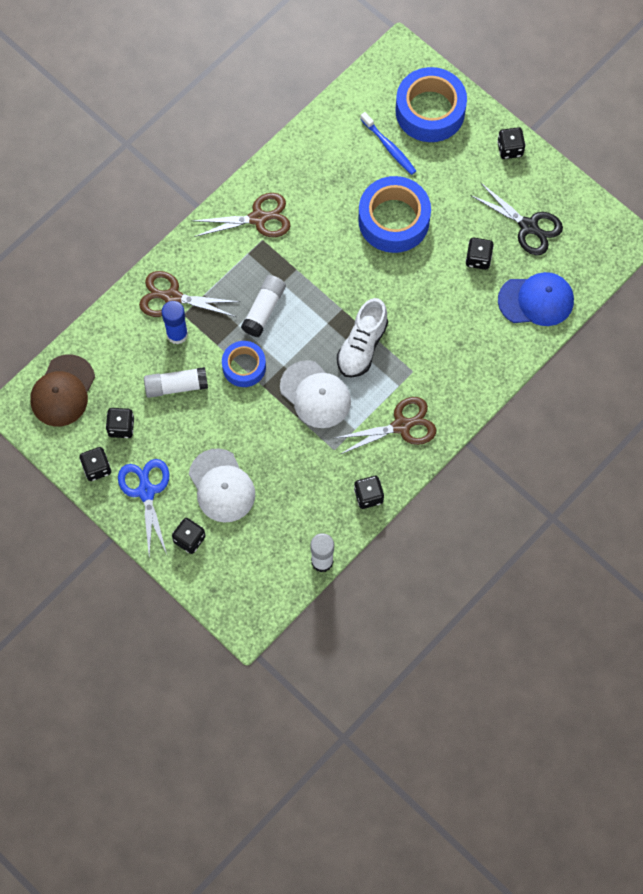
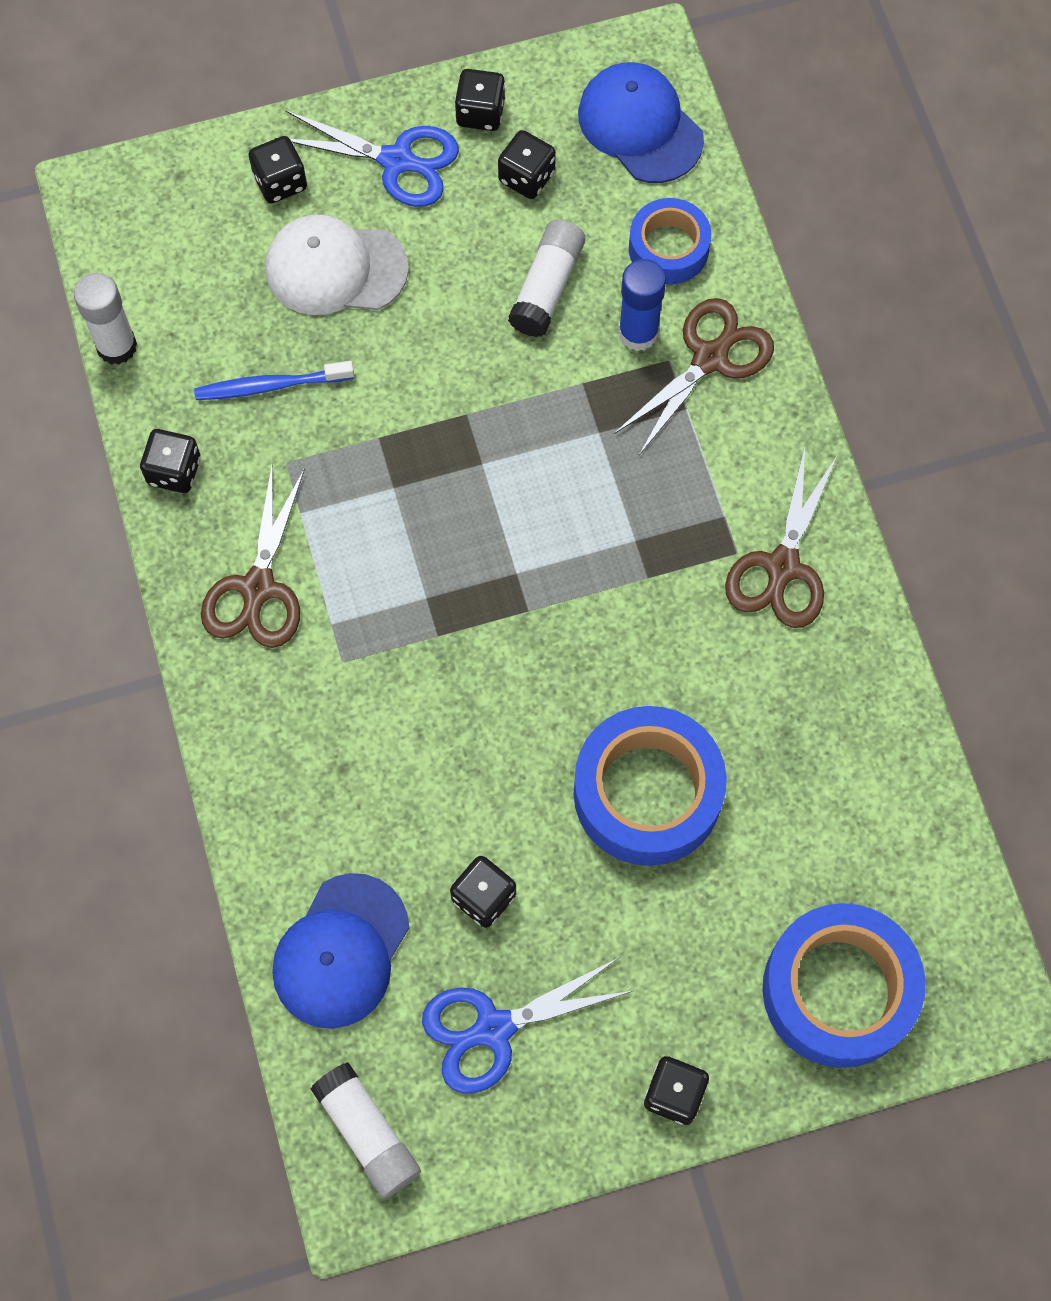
camera: 120 degrees right, 0 degrees up
(63, 391) = (640, 126): brown cap -> blue cap
(244, 366) = (518, 403): blue tape -> blue tape (668, 248)
(264, 310) = (602, 486): white glue stick -> white glue stick (367, 1133)
(315, 394) = (399, 485): white cap -> none
(362, 346) = (439, 605): white shoe -> none
(389, 147) = (802, 870): blue toothbrush -> blue toothbrush (270, 386)
(528, 226) = (494, 1029): black scissors -> blue scissors

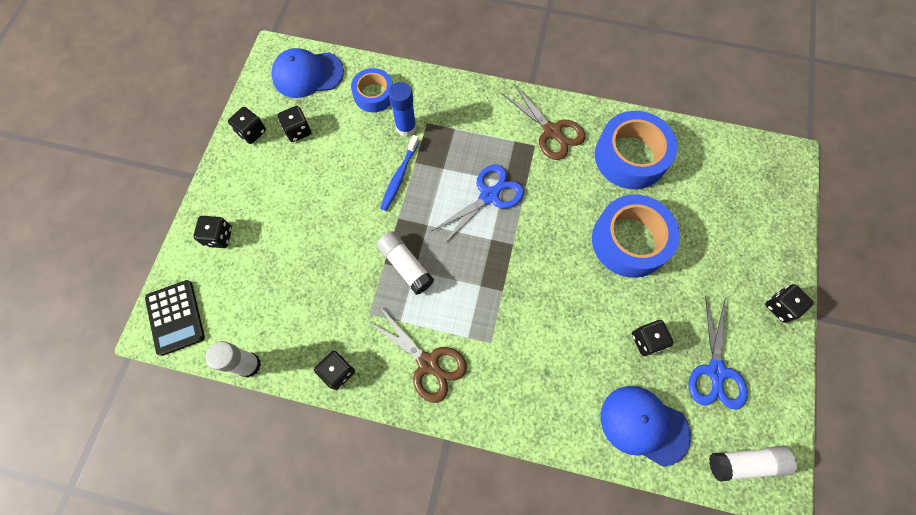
camera: 60 degrees left, 0 degrees up
(127, 207) = (175, 317): none -> black calculator
(270, 386) = (324, 299): blue toothbrush -> blue toothbrush (399, 176)
(335, 268) = (283, 236): white cap -> none
(341, 951) = (644, 425): blue cap -> blue cap turned 150 degrees clockwise
(397, 161) = (248, 179): blue scissors -> blue scissors (489, 196)
(547, 287) = (358, 151): white glue stick -> white glue stick (405, 265)
(710, 358) = (437, 107): brown scissors -> none
(838, 990) = (758, 213): blue tape -> blue tape (630, 157)

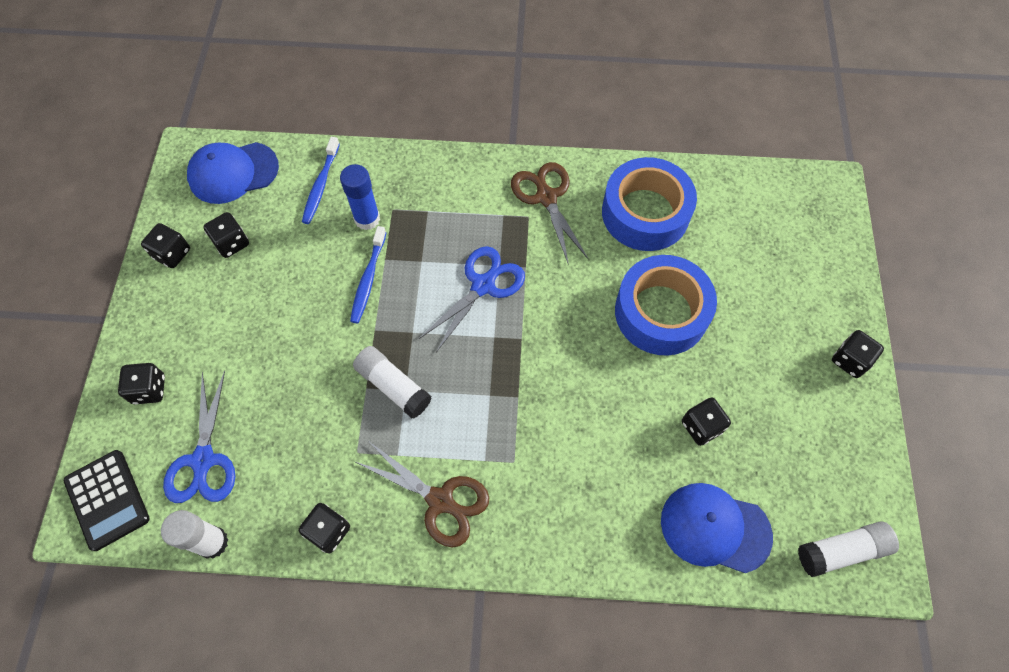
camera: 10 degrees left, 5 degrees down
(374, 95) = (321, 185): blue tape -> blue toothbrush
(551, 131) = (546, 197): brown scissors -> brown scissors turned 150 degrees counterclockwise
(716, 371) = (788, 449): blue scissors -> blue scissors (203, 460)

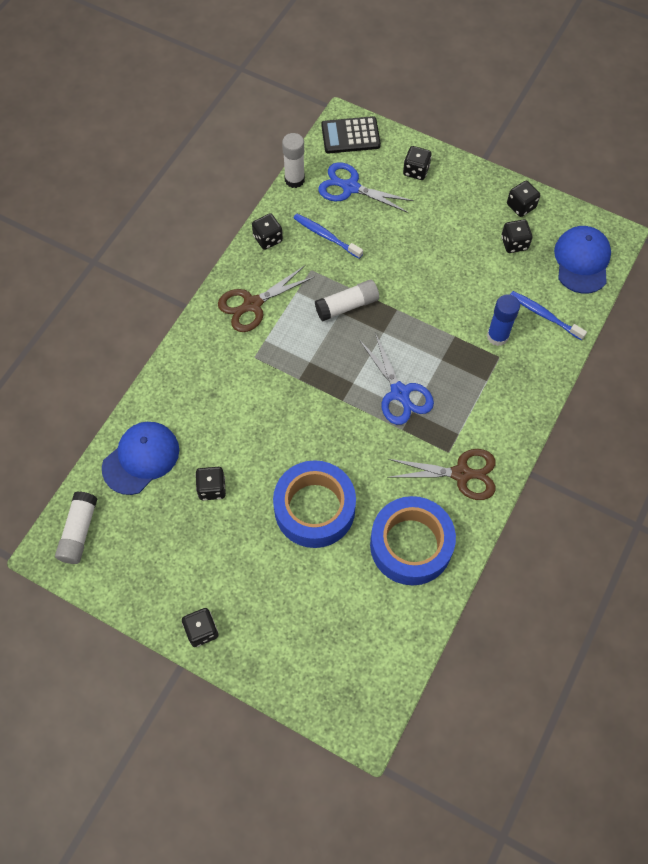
camera: 115 degrees right, 0 degrees up
(368, 279) = (441, 319): blue toothbrush -> blue toothbrush (326, 236)

